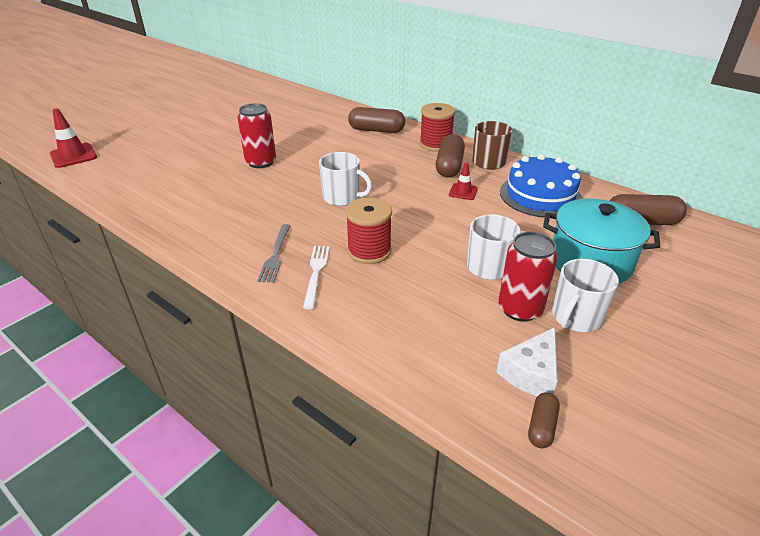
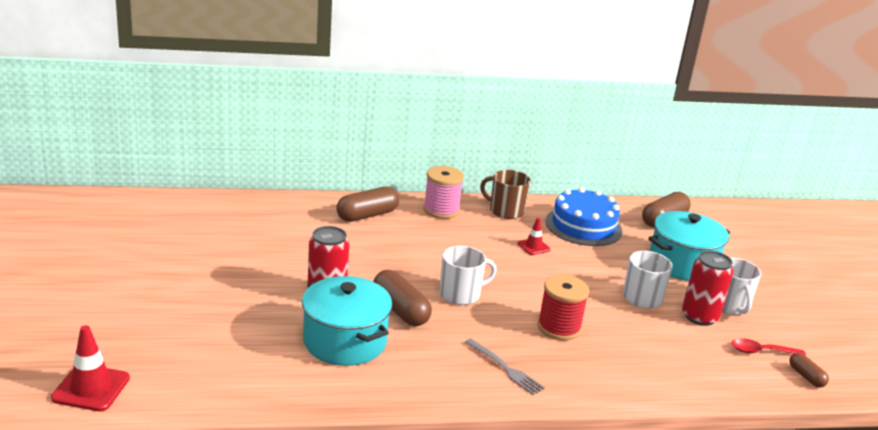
camera: 50 degrees left, 10 degrees down
(218, 190) = (345, 341): none -> turquoise pot
(316, 273) = (557, 364): white fork -> none
(435, 144) = (441, 210): red spool -> pink spool
(449, 166) = (486, 227): brown capsule -> brown capsule (400, 310)
(531, 373) = (761, 351): white cheese -> red spoon

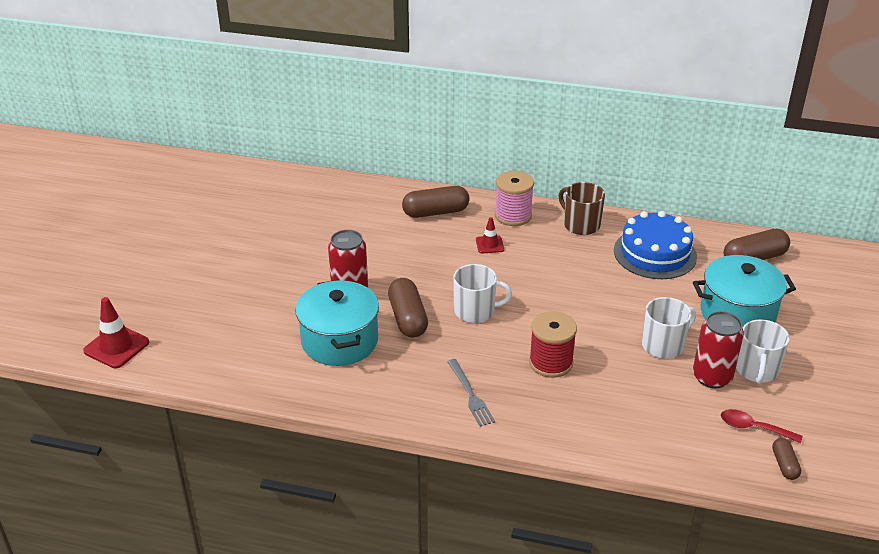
camera: 25 degrees right, 10 degrees up
(533, 246) = (583, 270): red traffic cone -> red traffic cone (489, 245)

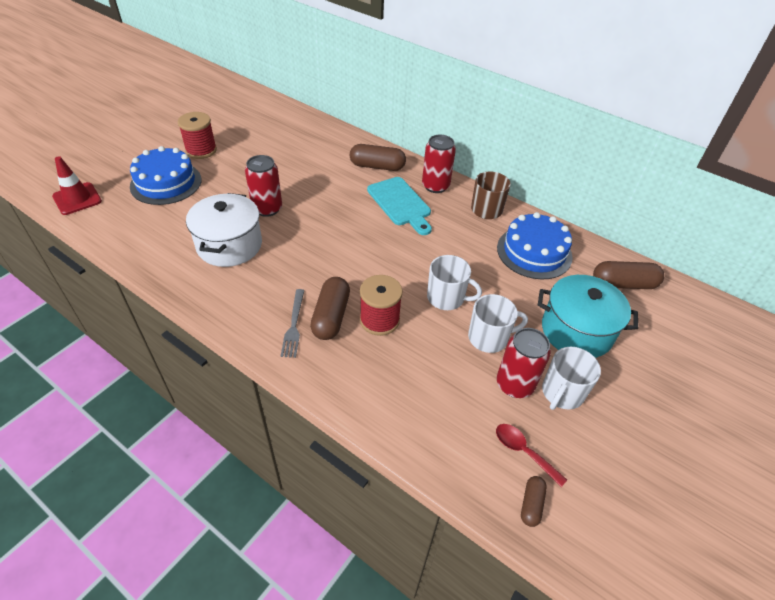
camera: 20 degrees right, 10 degrees up
(208, 298) = (166, 183): none -> blue cake
(218, 251) = (201, 150): none -> red spool
(340, 341) = (229, 245): turquoise pot -> white pot
(408, 318) = (293, 243): brown capsule -> brown capsule (331, 316)
(475, 311) = (350, 254): white mug -> white mug (446, 297)
(489, 245) = (400, 204): red traffic cone -> turquoise cutting board
(513, 215) = (435, 186): pink spool -> red can

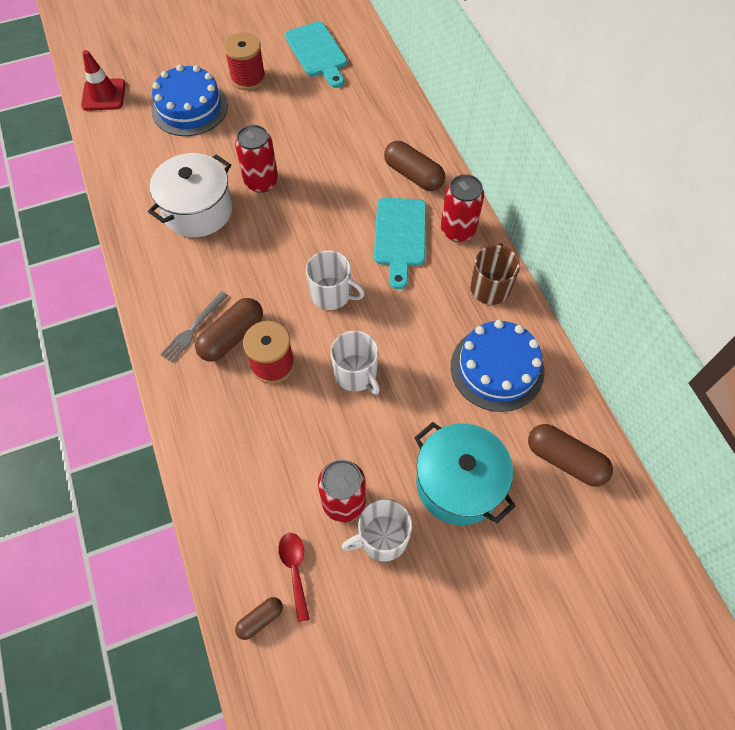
camera: 35 degrees right, 15 degrees up
(244, 120) = (317, 52): none -> turquoise cutting board
(489, 338) = (361, 440): white mug -> white mug (332, 294)

